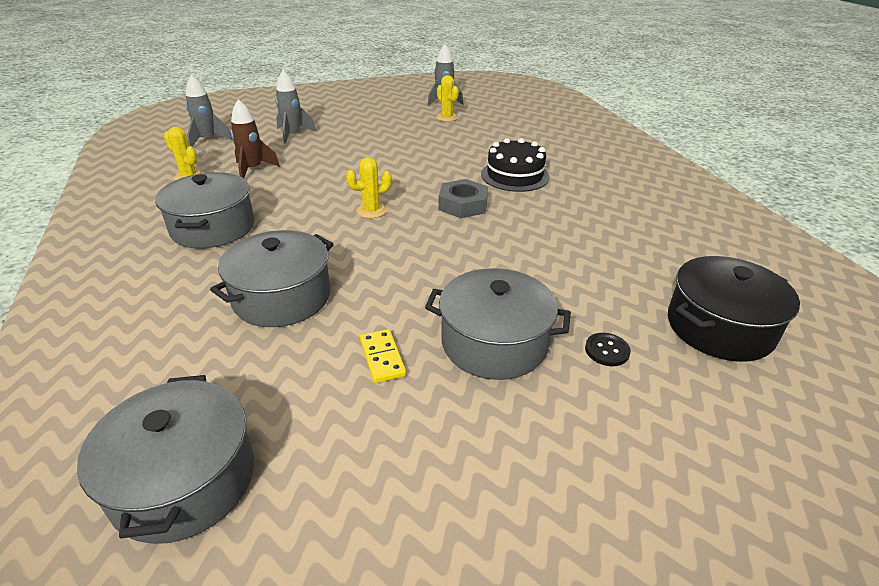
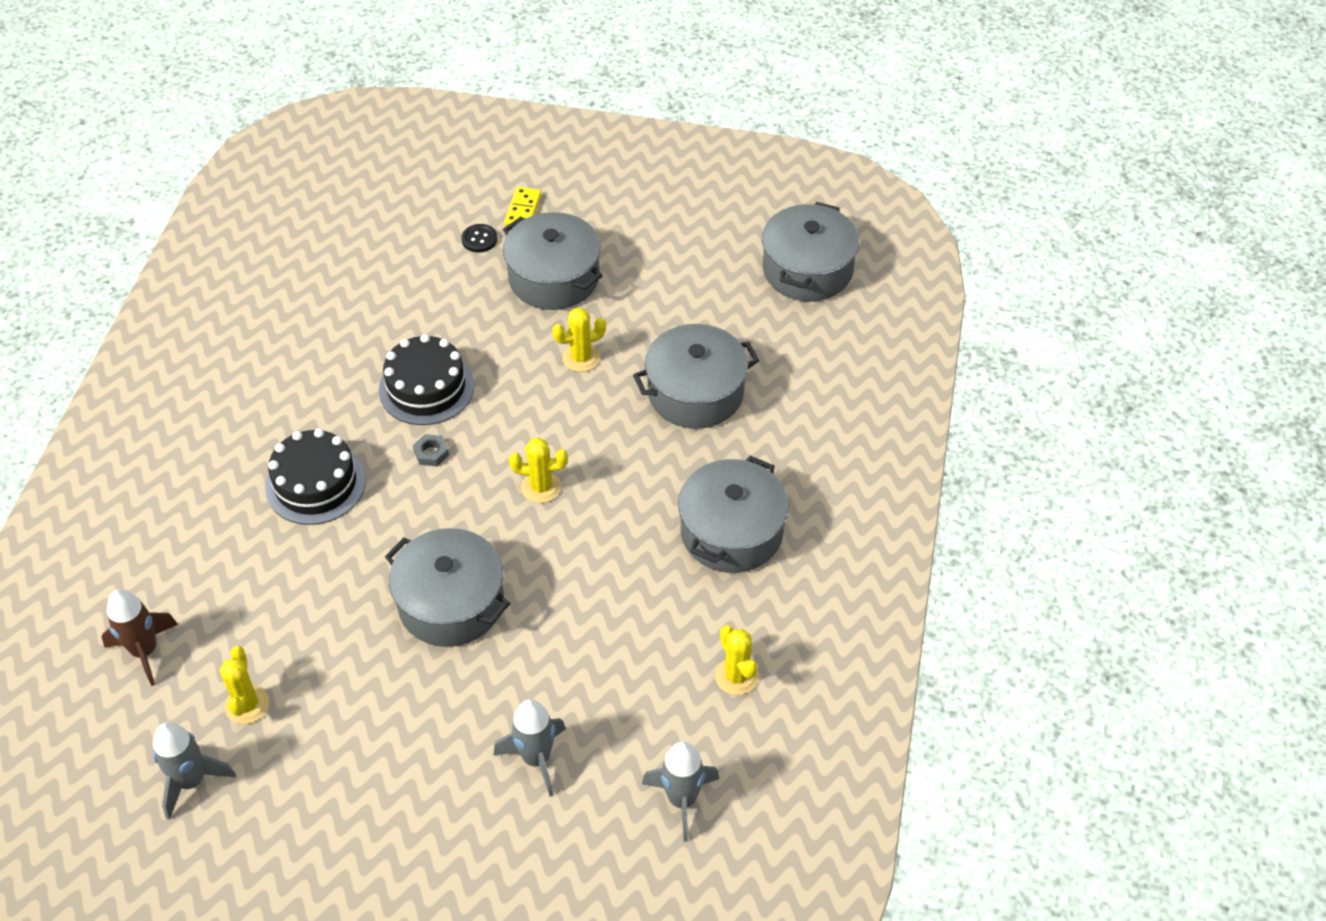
camera: 150 degrees left, 15 degrees up
(253, 170) = (643, 656): brown rocket -> brown rocket (145, 651)
(382, 160) = (451, 603): none -> grey pot
(382, 358) = (645, 300): yellow domino -> yellow domino (523, 210)
(406, 288) = (581, 358): none -> yellow cactus
(463, 205) = (431, 453): grey nut -> grey nut, size x0.51
(508, 232) = (426, 388): none -> black cake
(719, 327) = (375, 221): black pot -> none

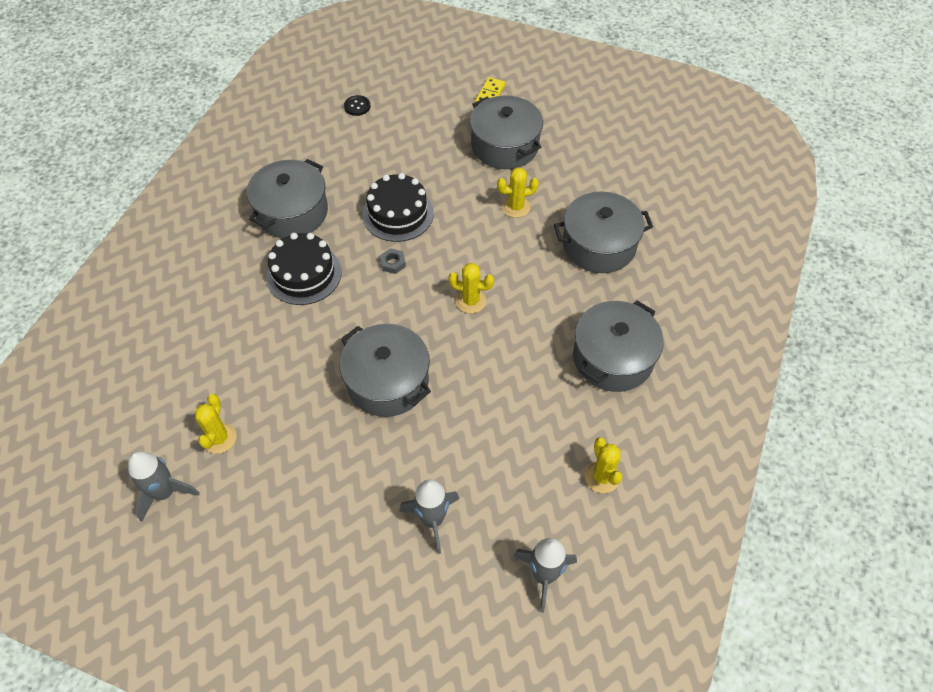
camera: 10 degrees right, 5 degrees up
(145, 651) = (153, 383): brown rocket -> none
(479, 239) = (455, 111): black button -> black button (357, 106)
(807, 270) = (696, 164): grey pot -> grey pot (292, 212)

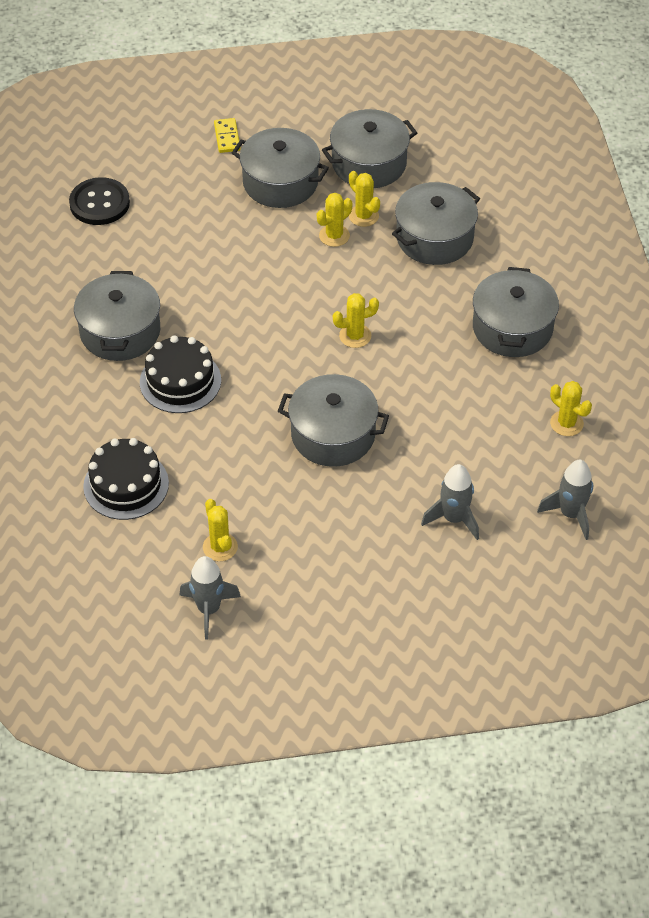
camera: 30 degrees left, 5 degrees down
(357, 106) = (99, 203): black button -> black button, size x1.95
(393, 263) = (257, 335): grey nut -> none
(398, 214) = (226, 289): black cake -> black cake (126, 485)
(552, 201) = (363, 216): none -> yellow cactus
(587, 159) = (369, 163): none -> grey pot

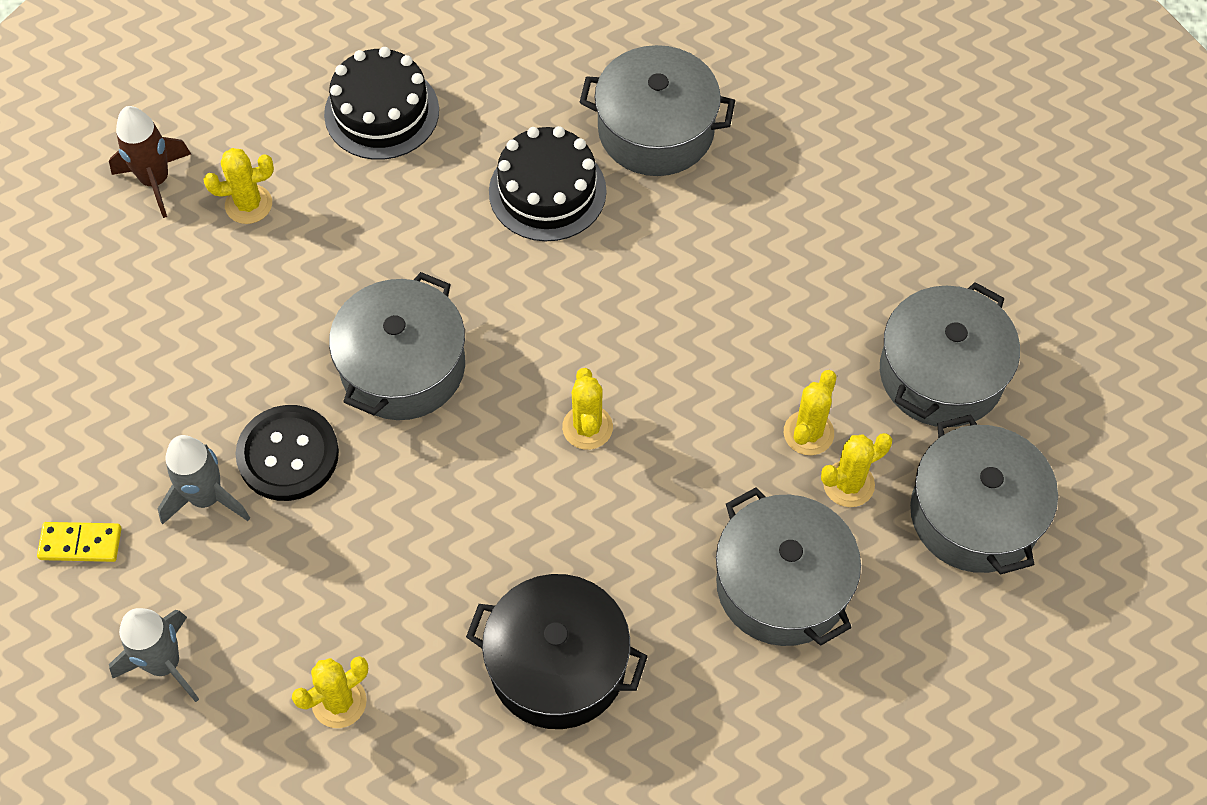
camera: 100 degrees right, 10 degrees up
(99, 203) = (920, 128): black button -> black button (288, 455)
(209, 609) = (156, 181): grey rocket -> brown rocket
(227, 137) = (1055, 311): yellow domino -> yellow domino (80, 543)
(334, 236) = (808, 433): yellow cactus -> yellow cactus turned 60 degrees clockwise
(512, 328) = (557, 665): grey pot -> black pot

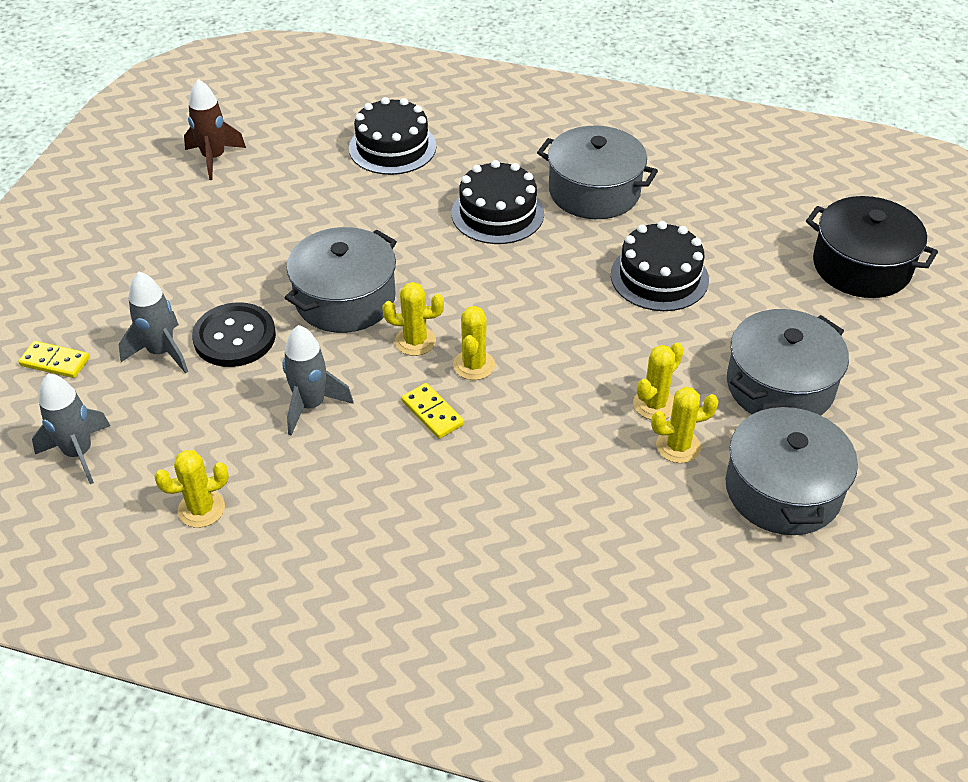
camera: 15 degrees right, 15 degrees down
(248, 204) = (273, 183): yellow cactus -> yellow cactus (415, 341)
(415, 530) = (311, 405): none -> grey rocket
(557, 665) = (389, 522): black pot -> black pot (861, 266)
(560, 506) = (432, 413): none -> yellow domino
(768, 246) = (659, 277): none -> black cake
(782, 585) = (599, 506): grey pot -> none

